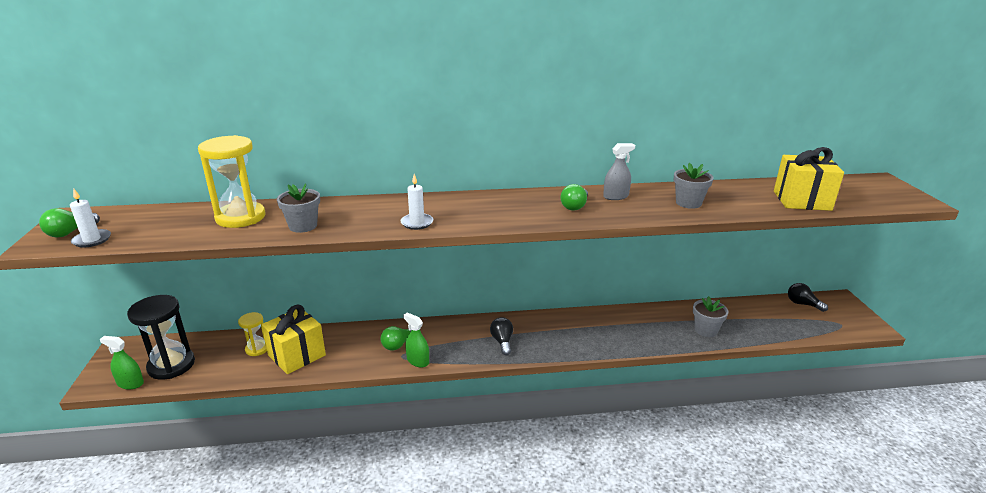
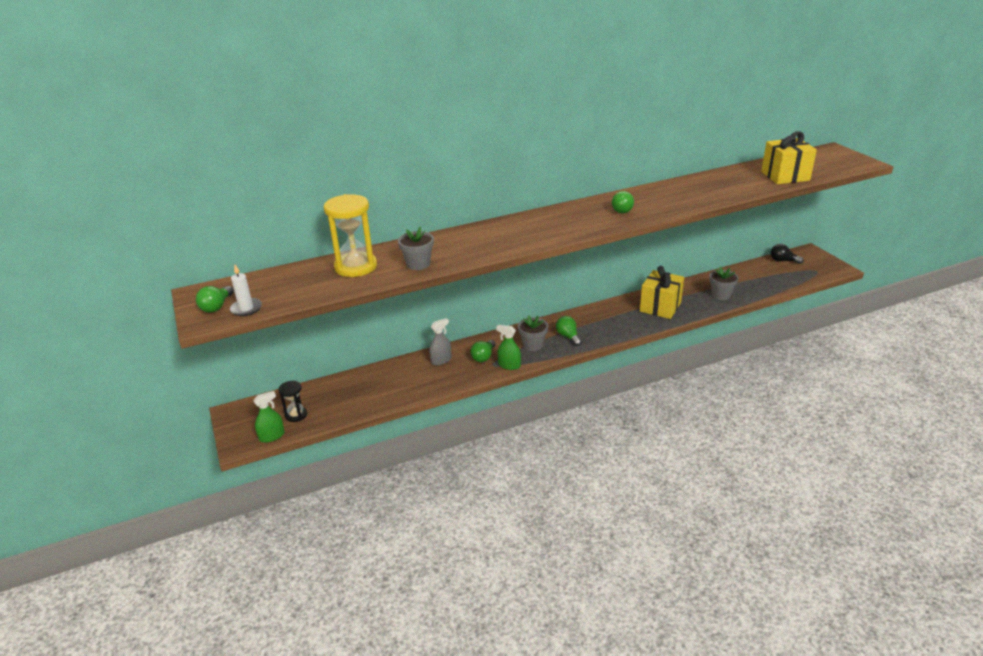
camera: 15 degrees left, 5 degrees up
(130, 383) = (272, 436): green spray bottle -> green spray bottle turned 150 degrees clockwise
(171, 365) = (296, 415): black hourglass -> black hourglass, size x0.54
(257, 349) = (362, 386): yellow hourglass -> none
(297, 355) = (402, 383): yellow gift -> yellow gift (660, 307)
(417, 223) = (509, 245): white candle -> none
(502, 342) = (568, 336): black light bulb -> green light bulb
(615, 196) = (647, 196): grey spray bottle -> grey spray bottle (441, 360)
(688, 203) = (705, 192): grey flower pot -> grey flower pot (533, 345)

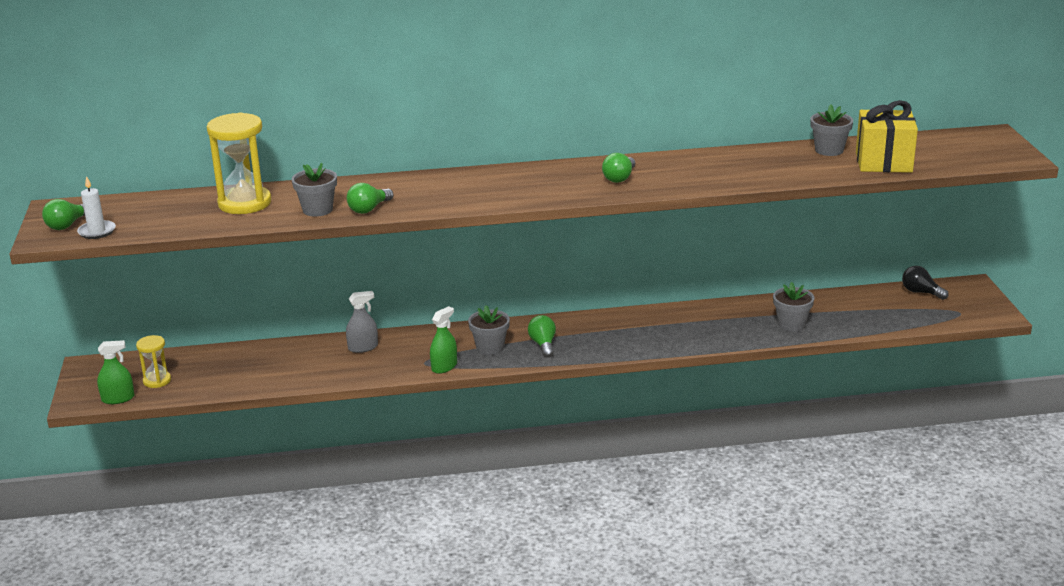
camera: 15 degrees right, 5 degrees down
(296, 415) = (157, 380): black hourglass -> yellow hourglass
(483, 357) = (418, 352): green light bulb -> green light bulb (369, 209)
(509, 365) = (444, 367): green spray bottle -> green spray bottle turned 90 degrees clockwise
(660, 307) = (694, 327): yellow gift -> none
(743, 172) = (829, 150): none -> grey flower pot

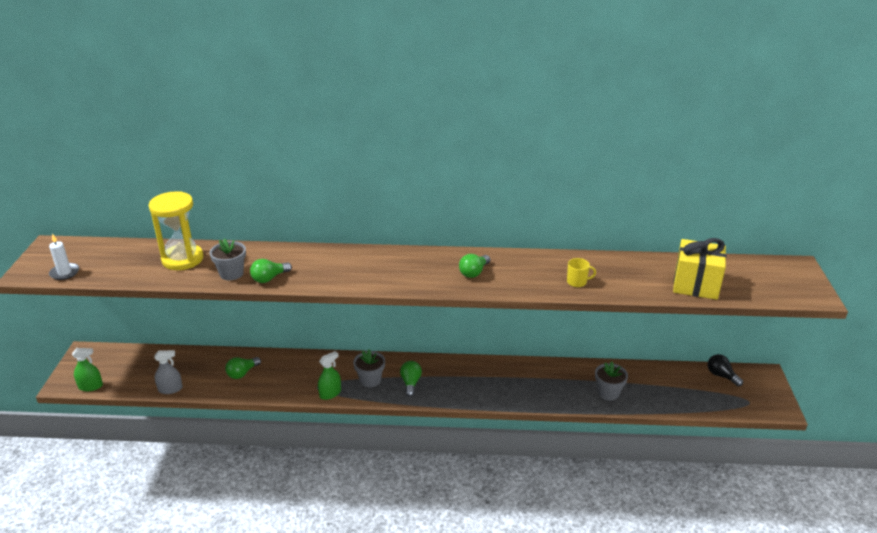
camera: 10 degrees right, 5 degrees up
(67, 225) = (48, 263): green light bulb -> green light bulb (242, 373)
(157, 380) = (124, 374): yellow hourglass -> none
(363, 347) = (279, 365): grey spray bottle -> grey spray bottle (170, 389)
(746, 174) = (577, 282): none -> yellow mug
(829, 150) = (653, 265): grey flower pot -> none

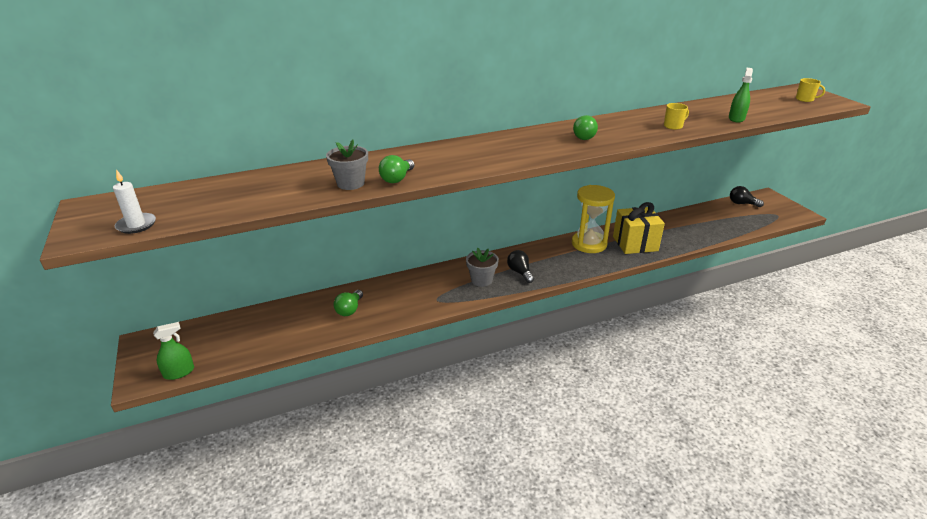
camera: 25 degrees left, 0 degrees up
(170, 389) = (281, 346): grey spray bottle -> none
(182, 259) = (279, 184): yellow hourglass -> yellow hourglass (589, 244)
(330, 393) = (454, 301): green spray bottle -> green spray bottle (736, 118)
(410, 383) = (520, 272): green light bulb -> black light bulb
(608, 393) = (680, 235): grey flower pot -> none
(695, 285) = (757, 111): yellow gift -> yellow gift (635, 243)
(777, 282) = (805, 99): none -> yellow mug

